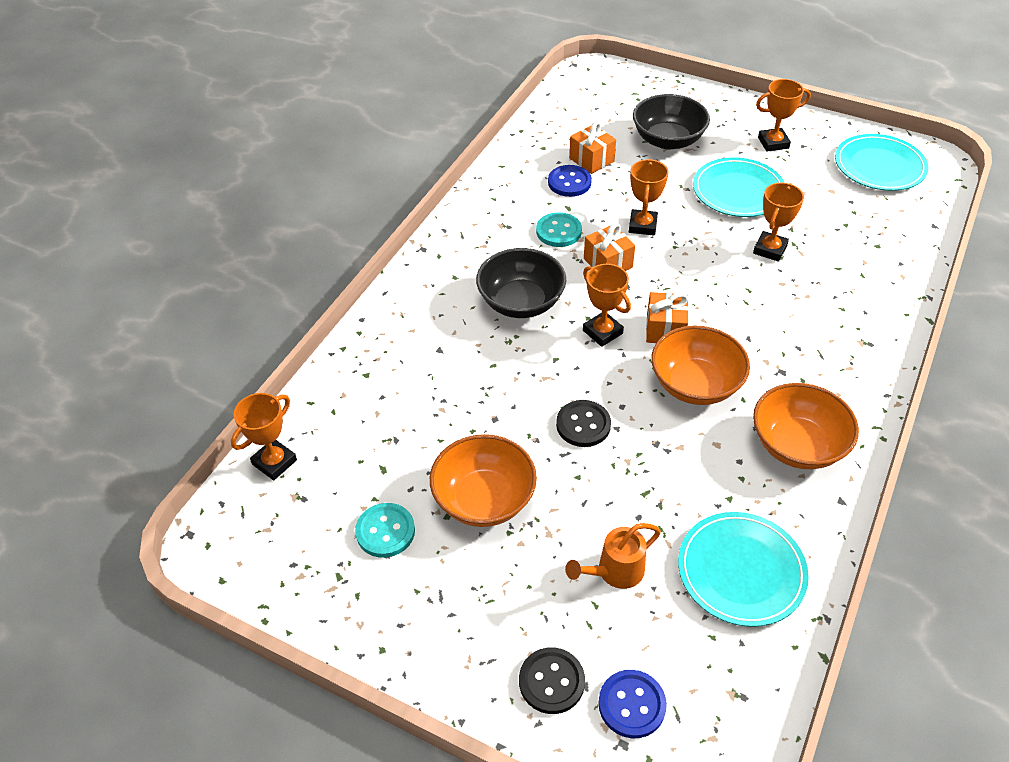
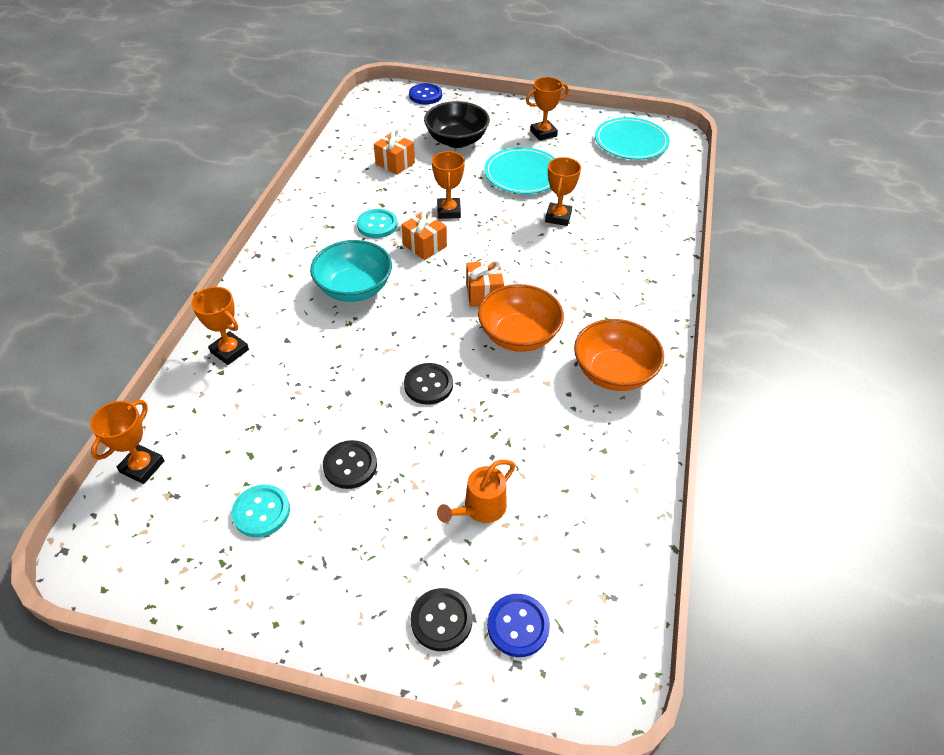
camera: 15 degrees left, 0 degrees up
(484, 499) = (350, 466): orange bowl -> black button
(521, 302) = (354, 288): black bowl -> turquoise bowl
(569, 182) = (379, 184): blue button -> blue button (425, 95)
(602, 332) = (431, 303): orange trophy -> orange trophy (229, 351)
(741, 571) = (589, 487): turquoise plate -> none

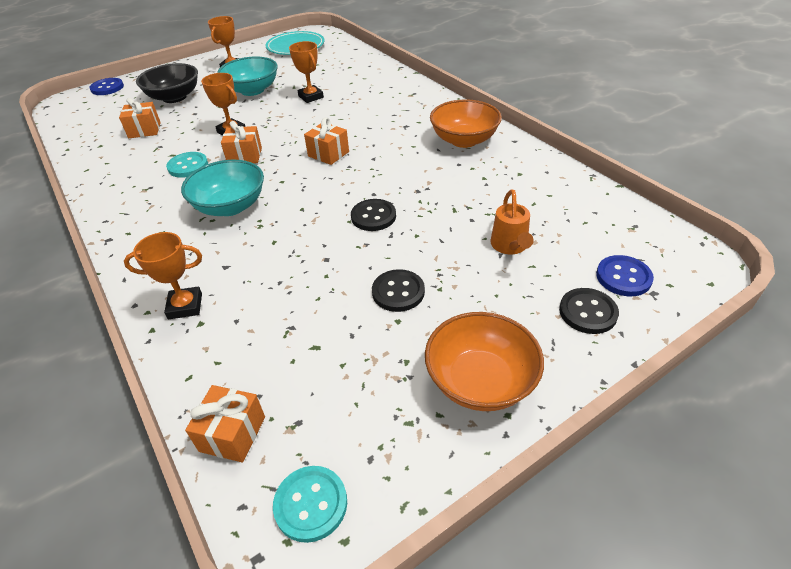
camera: 45 degrees left, 5 degrees down
(142, 466) = (232, 434): orange trophy -> orange gift
(261, 512) = (384, 368): turquoise button -> turquoise button (311, 504)
(518, 335) = (385, 158): orange bowl -> orange bowl (480, 381)
(523, 174) = (252, 90): turquoise plate -> turquoise bowl

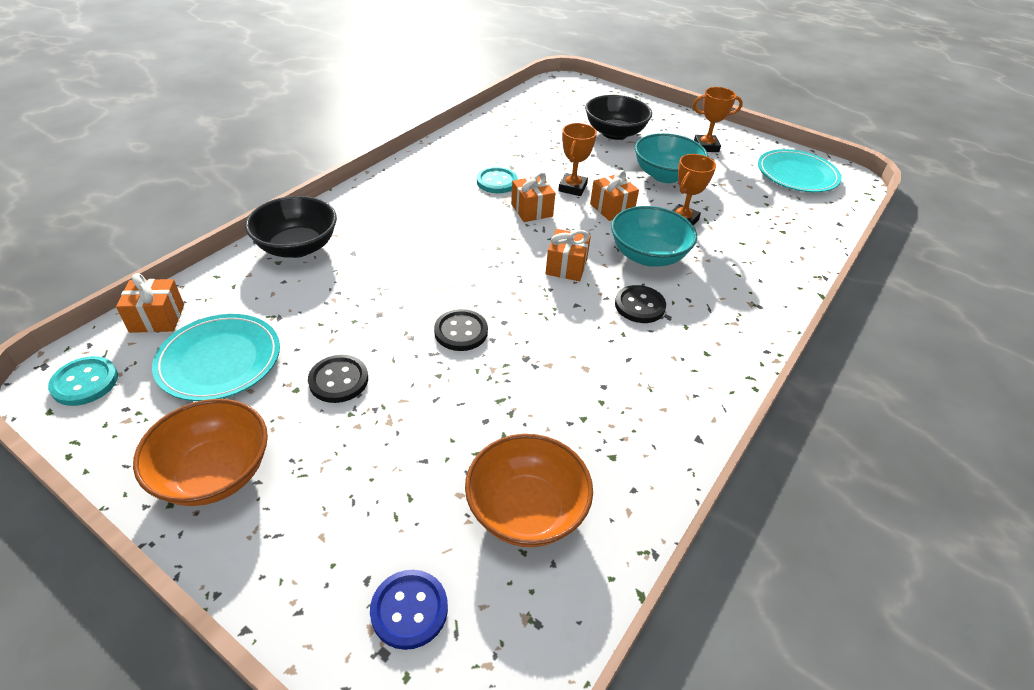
camera: 65 degrees right, 0 degrees up
(107, 88) = (605, 92): blue button -> none
(144, 130) = (544, 138): orange gift -> orange gift (612, 208)
(185, 306) = (297, 247): orange trophy -> black bowl
(230, 206) = (442, 228): turquoise bowl -> turquoise bowl (648, 256)
(333, 376) = (219, 360): none -> turquoise plate
(464, 140) = (666, 381): orange bowl -> orange bowl (526, 510)
(510, 246) = (442, 468): orange watering can -> none
(587, 312) = (331, 569): black button -> black button (639, 306)

